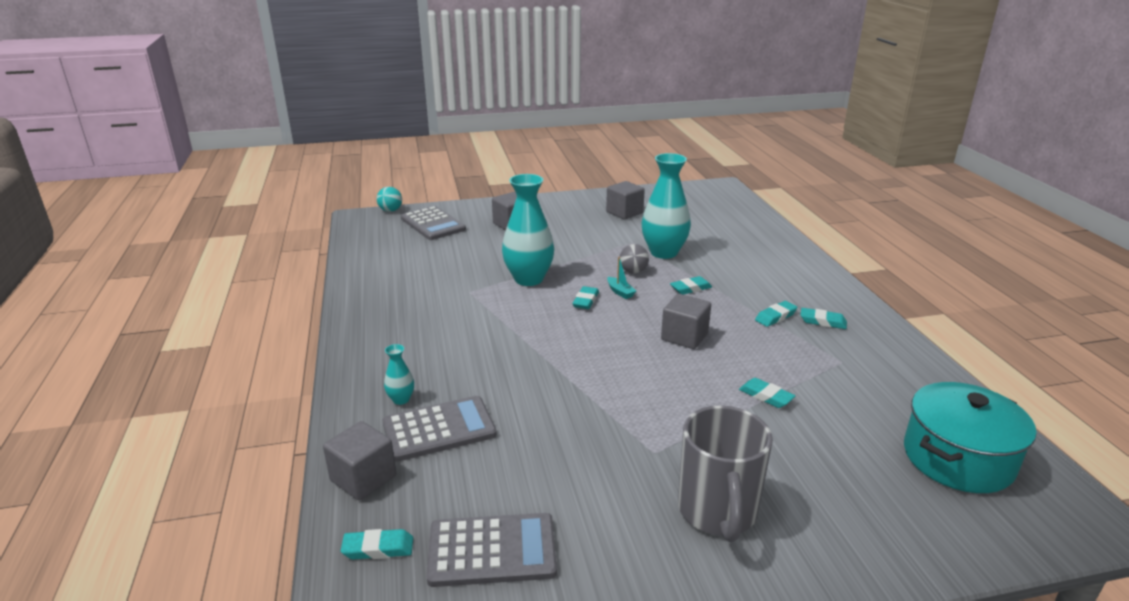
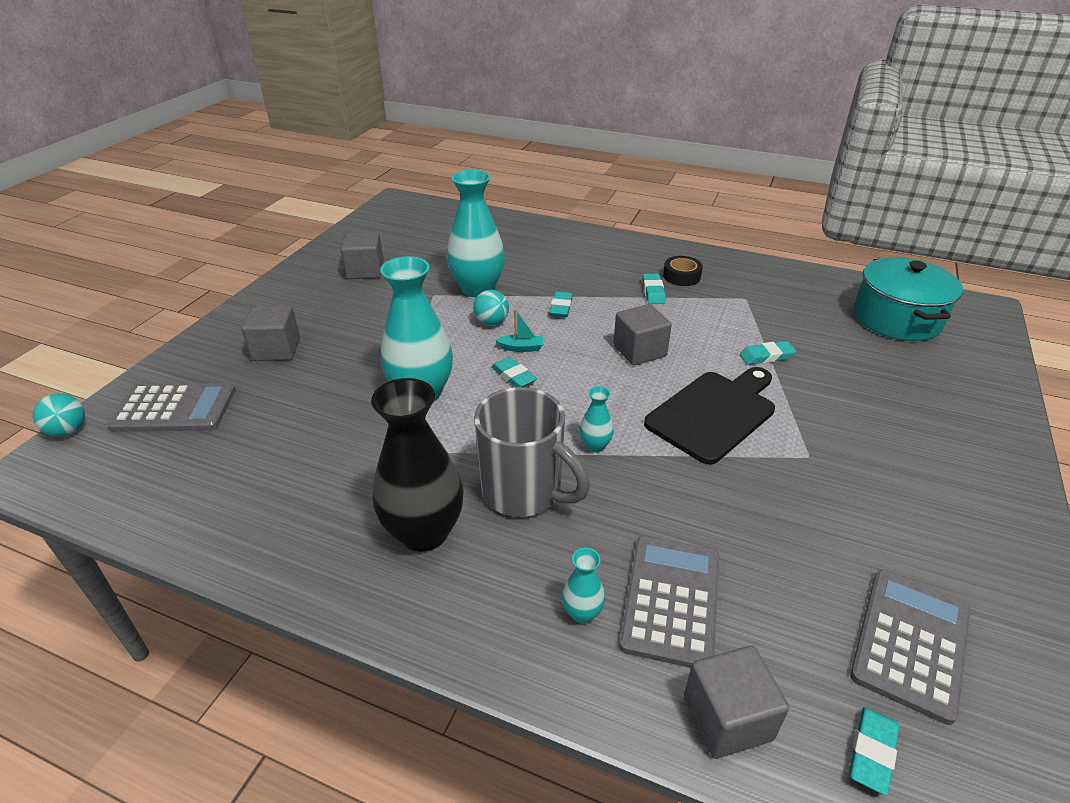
camera: 55 degrees left, 10 degrees up
(415, 327) = (424, 532): none -> black vase
(552, 354) = (595, 446): none -> turquoise vase
(633, 271) = (491, 322): grey ball -> turquoise ball
(651, 392) = (714, 413): none -> black cutting board
(717, 512) = (911, 461): grey mug -> grey mug (524, 492)
(822, 322) = (681, 276): turquoise eraser -> black tape

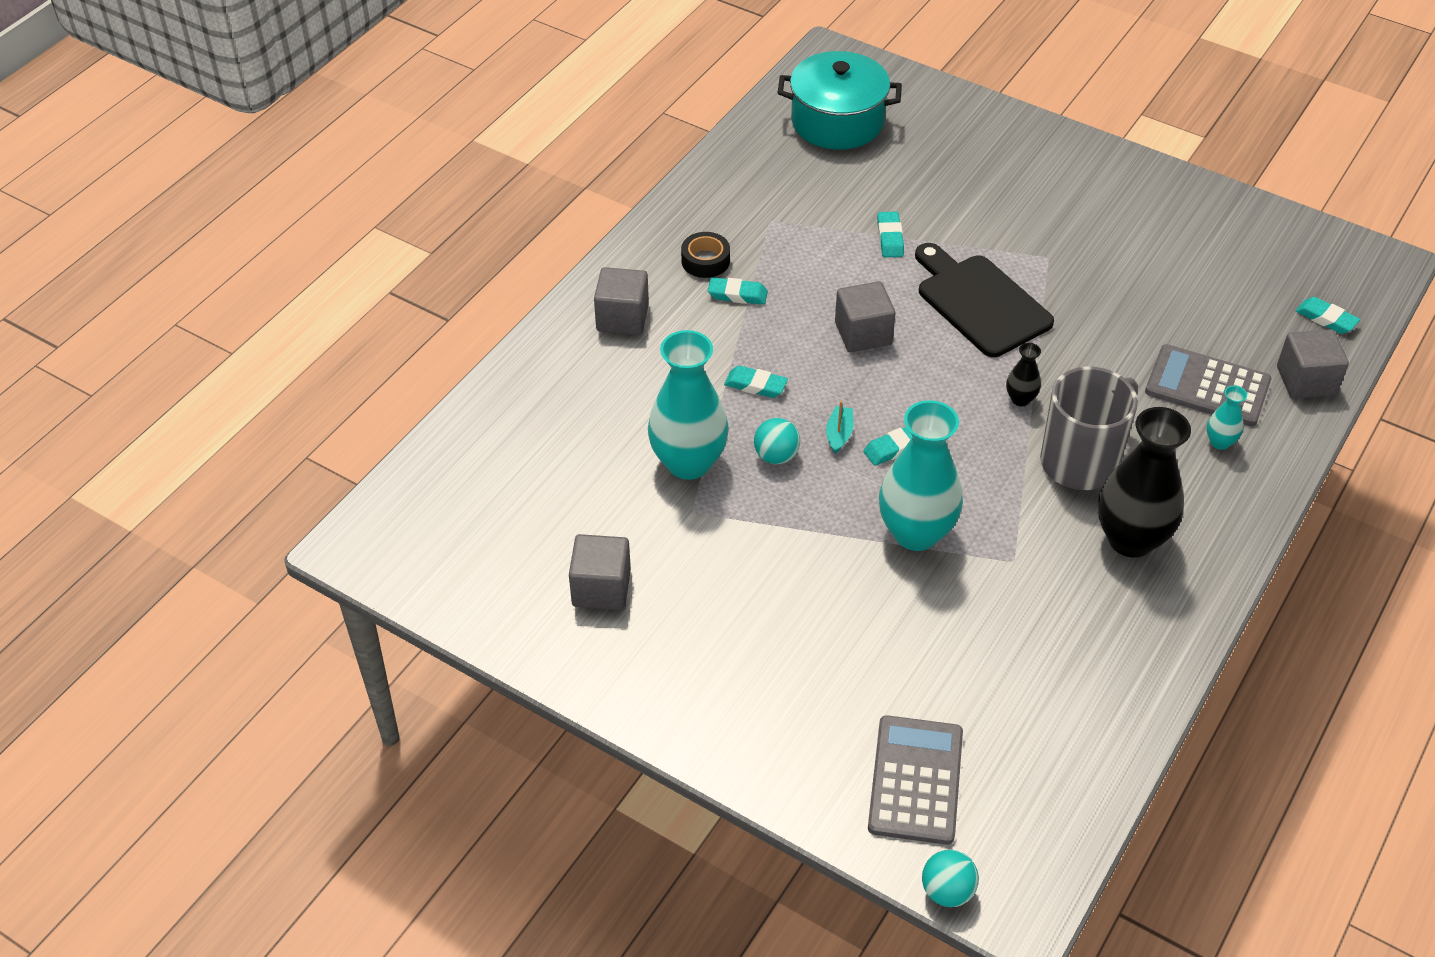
camera: 80 degrees left, 10 degrees up
(276, 349) = (798, 683): grey cube -> grey cube (622, 318)
(595, 446) = (1020, 399): turquoise vase -> black vase
(910, 642) = (1243, 269): grey calculator -> none

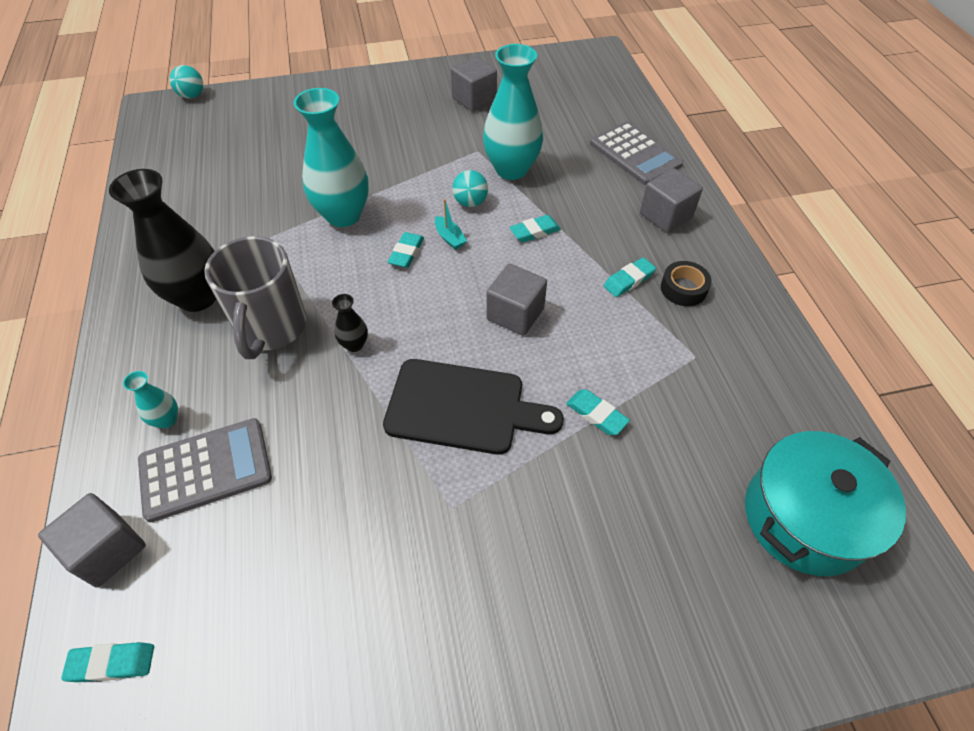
camera: 135 degrees right, 5 degrees up
(915, 780) = (240, 119): grey calculator -> grey calculator (635, 154)

